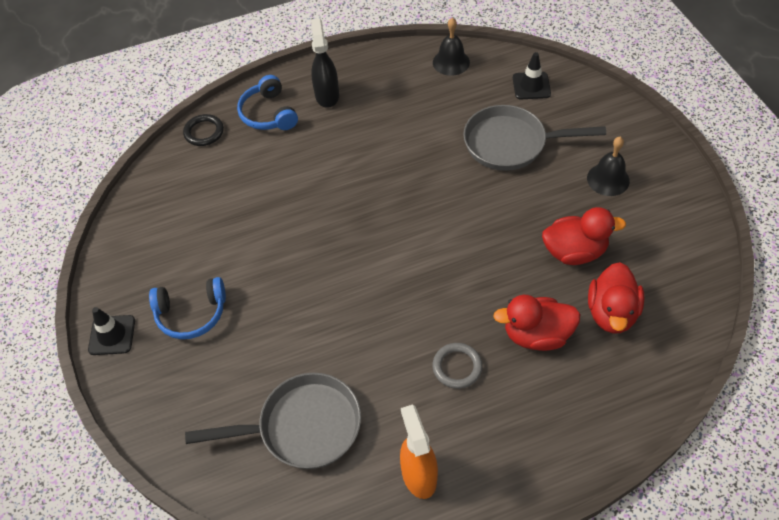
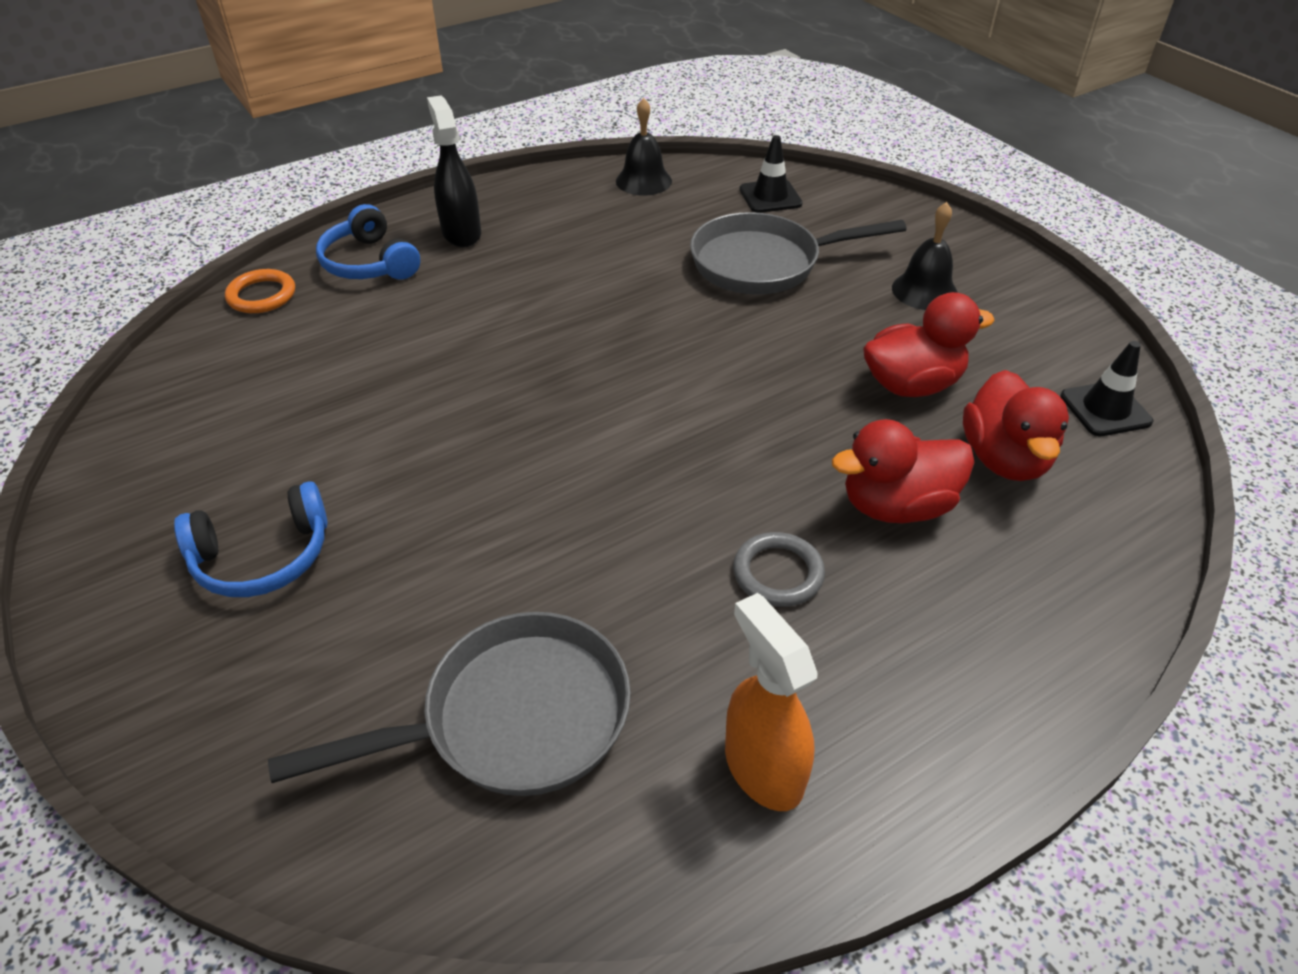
camera: 15 degrees left, 10 degrees down
(112, 335) = (101, 614): black traffic cone -> black traffic cone (1105, 409)
(204, 132) = (262, 295): black ring -> orange ring

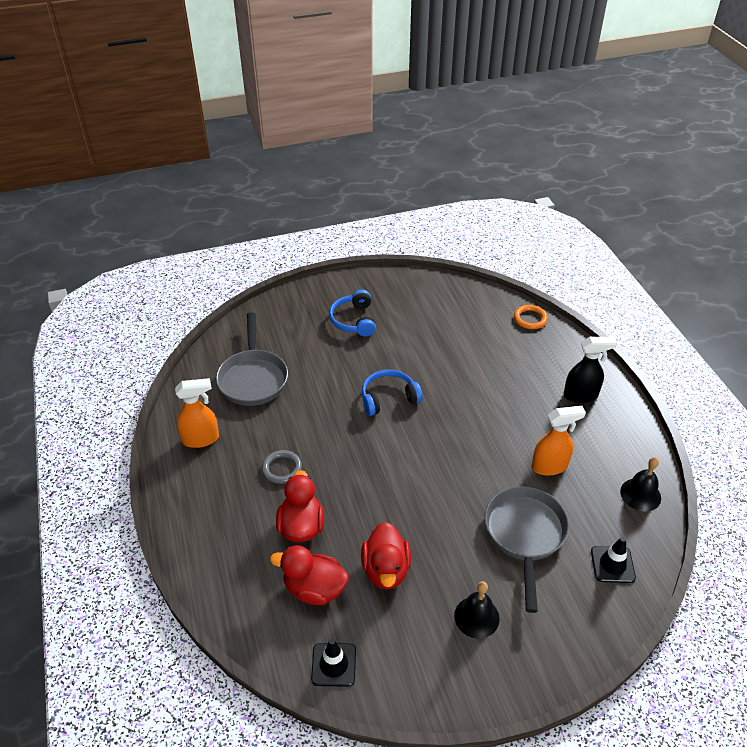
camera: 105 degrees right, 0 degrees up
(369, 263) = (554, 357): blue headphones -> blue headphones (388, 398)
(624, 251) = (550, 466): none -> orange spray bottle

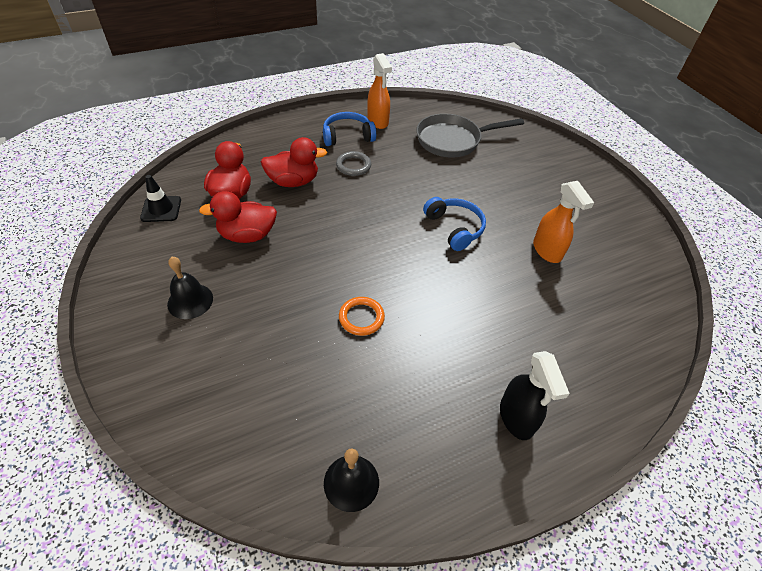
camera: 80 degrees right, 5 degrees up
(354, 320) = (557, 197): blue headphones -> blue headphones (347, 136)
(525, 534) = (285, 344): grey pan -> none
(530, 319) = (643, 362): orange ring -> orange ring (361, 318)
(550, 466) = (385, 373): orange spray bottle -> orange spray bottle (547, 251)
(612, 564) = (241, 434): black traffic cone -> none

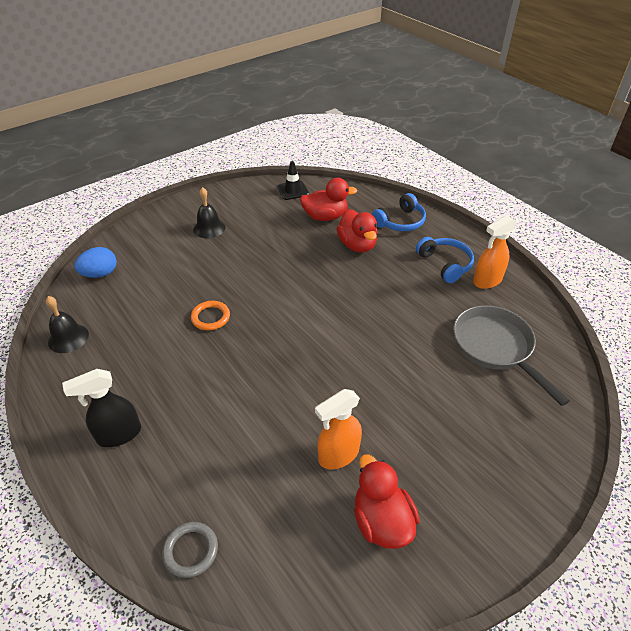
camera: 80 degrees right, 5 degrees down
(226, 441) = (100, 274): none -> blue egg
(247, 235) = (281, 236): red duck -> red duck (381, 521)
(353, 165) = (401, 277): grey ring -> grey ring (191, 550)
(455, 228) = (342, 366): blue headphones -> blue headphones (400, 222)

